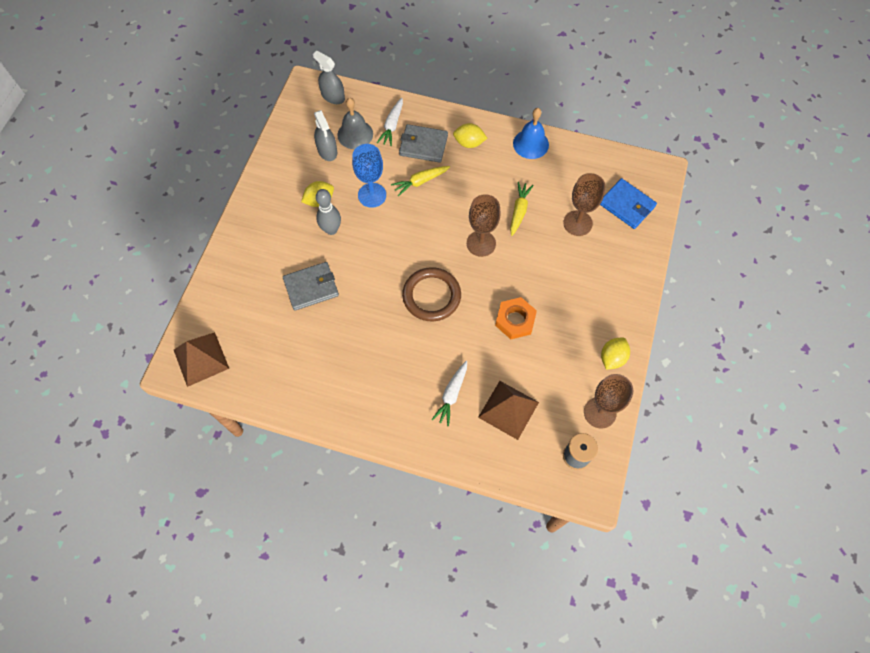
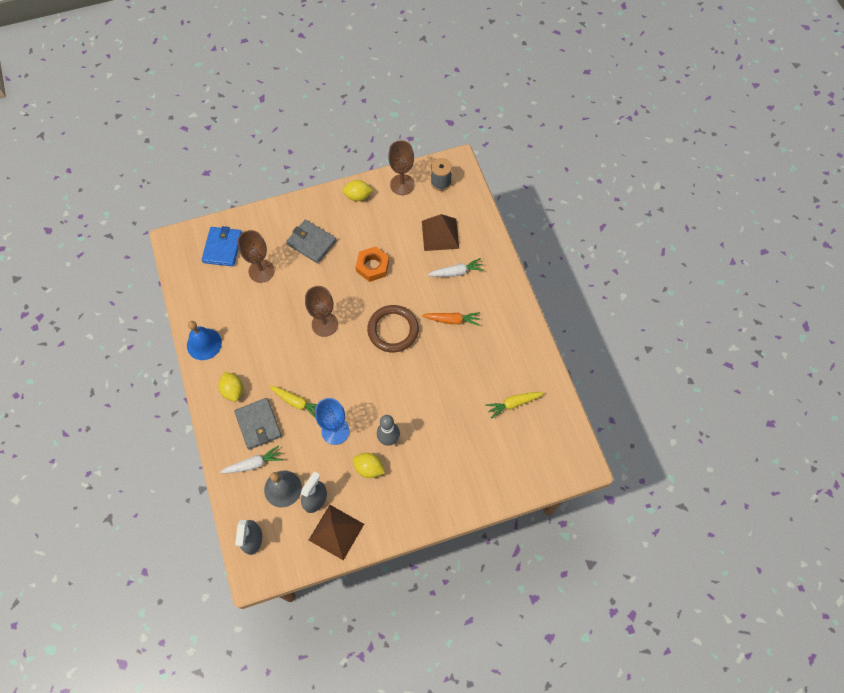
camera: 125 degrees left, 0 degrees up
(201, 359) = (561, 451): brown pyramid -> brown pyramid (336, 532)
(311, 287) = (448, 417): grey wallet -> grey wallet (311, 242)
(402, 354) = (452, 320): none -> orange carrot
(519, 211) = (277, 315): yellow carrot -> yellow carrot (513, 404)

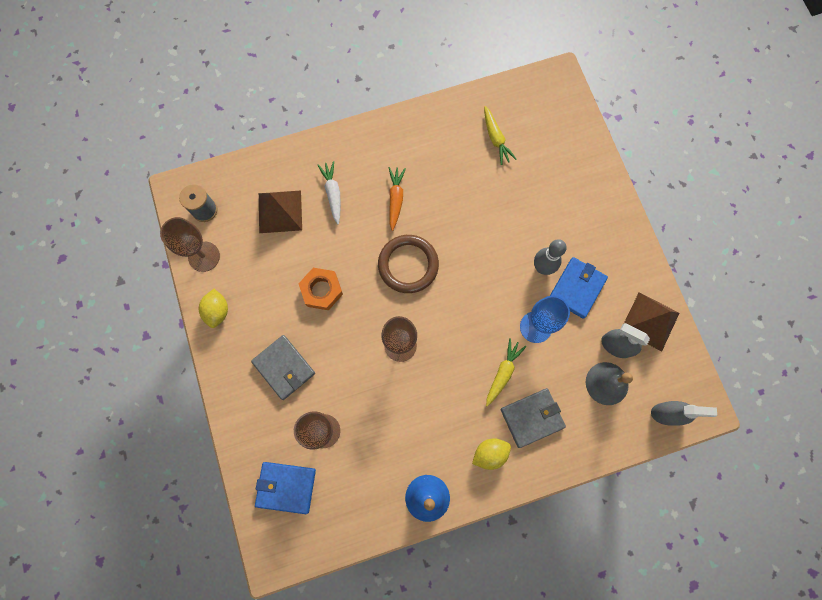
camera: 90 degrees left, 10 degrees up
(253, 464) = (580, 420): white carrot -> none
(311, 242) = (284, 367): grey wallet -> grey wallet turned 75 degrees counterclockwise
(369, 468) = (577, 288): yellow lemon -> blue wallet

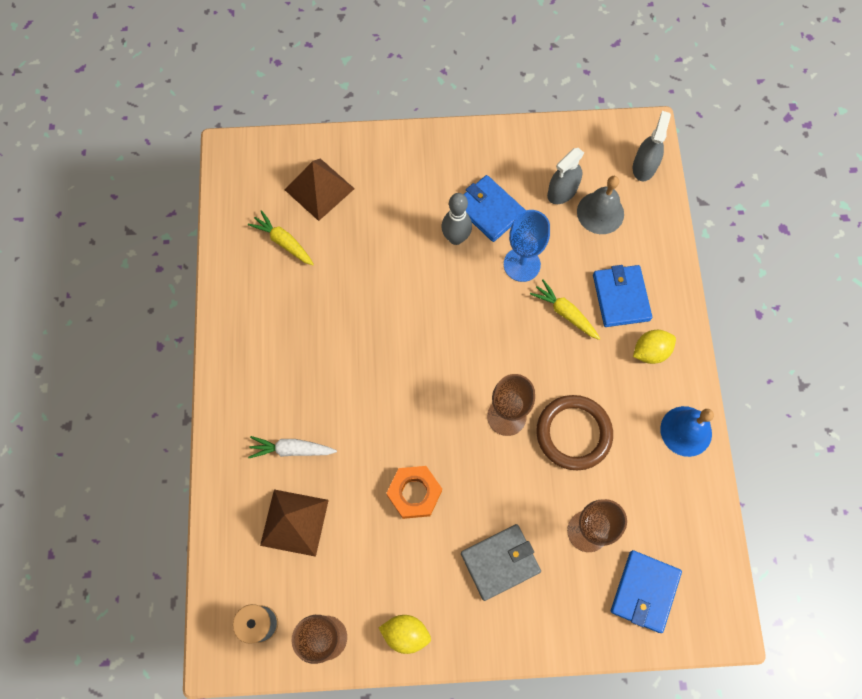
camera: 75 degrees left, 5 degrees down
(395, 199) = (324, 375): orange carrot -> none
(408, 265) = (411, 382): brown ring -> brown ring (573, 433)
(489, 453) = (650, 351): yellow lemon -> yellow lemon turned 75 degrees clockwise
(495, 138) = (283, 242): yellow carrot -> yellow carrot turned 135 degrees counterclockwise
(532, 418) = (621, 297): grey wallet -> blue wallet
(650, 321) = (544, 151): brown pyramid -> brown pyramid (319, 189)

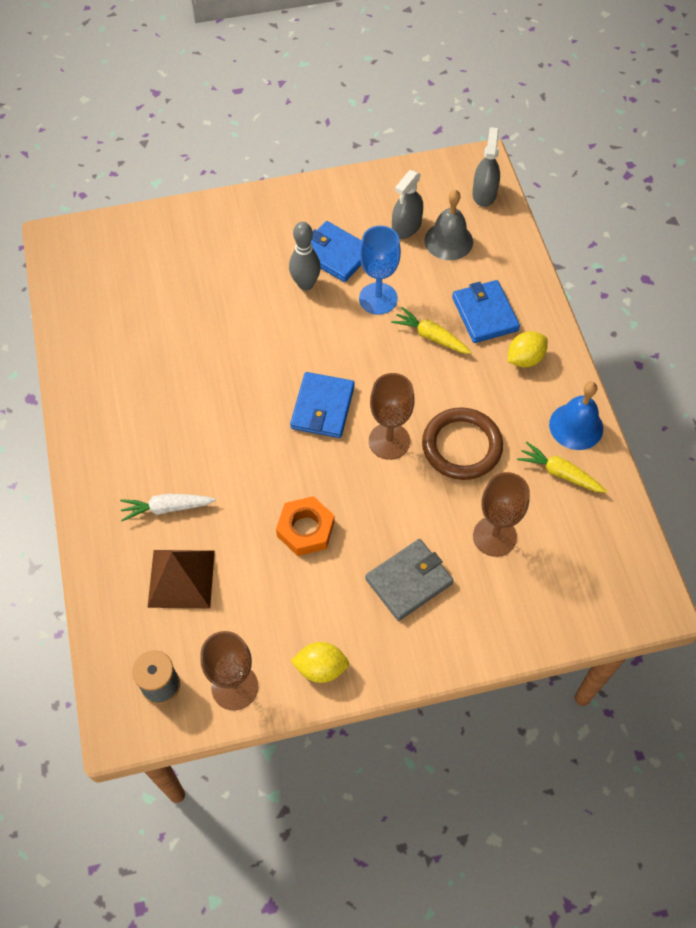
camera: 10 degrees left, 10 degrees down
(283, 242) = (126, 313): yellow carrot -> yellow carrot (560, 473)
(319, 189) = (155, 259): brown pyramid -> none
(644, 591) = (565, 584): blue wallet -> blue wallet (322, 407)

